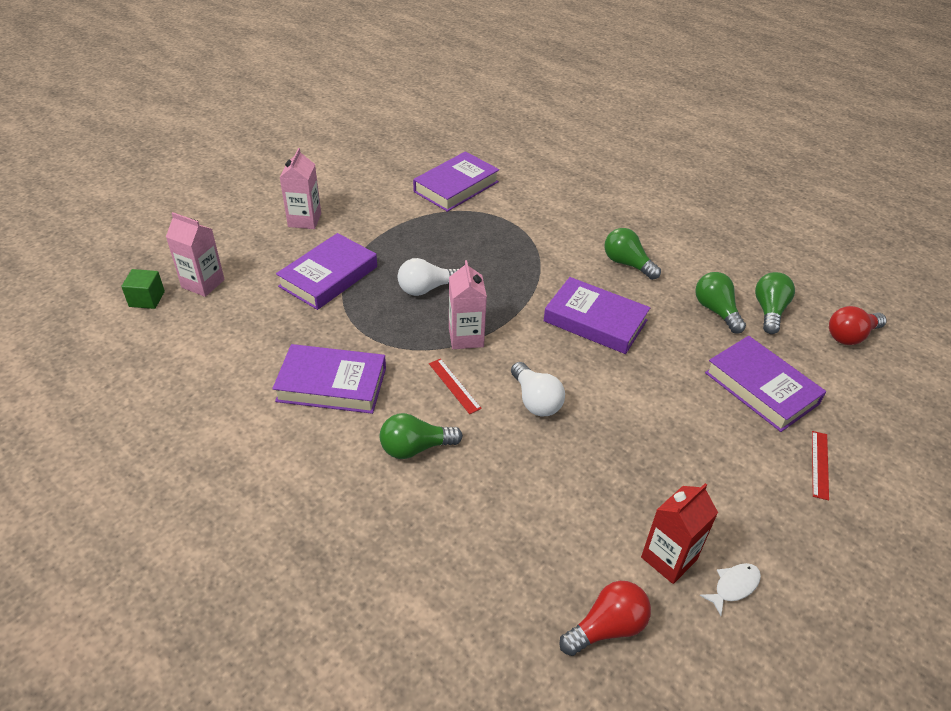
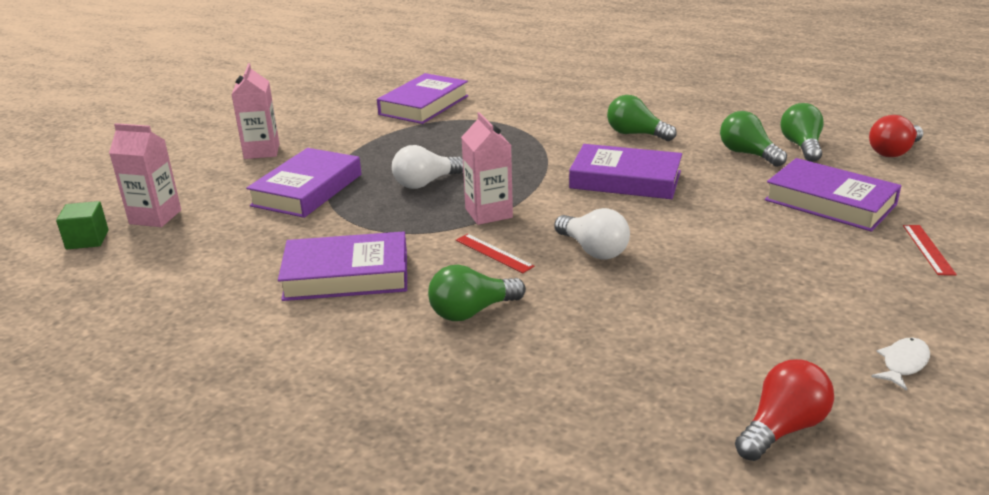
camera: 10 degrees left, 15 degrees down
(669, 558) = (816, 353): red carton -> none

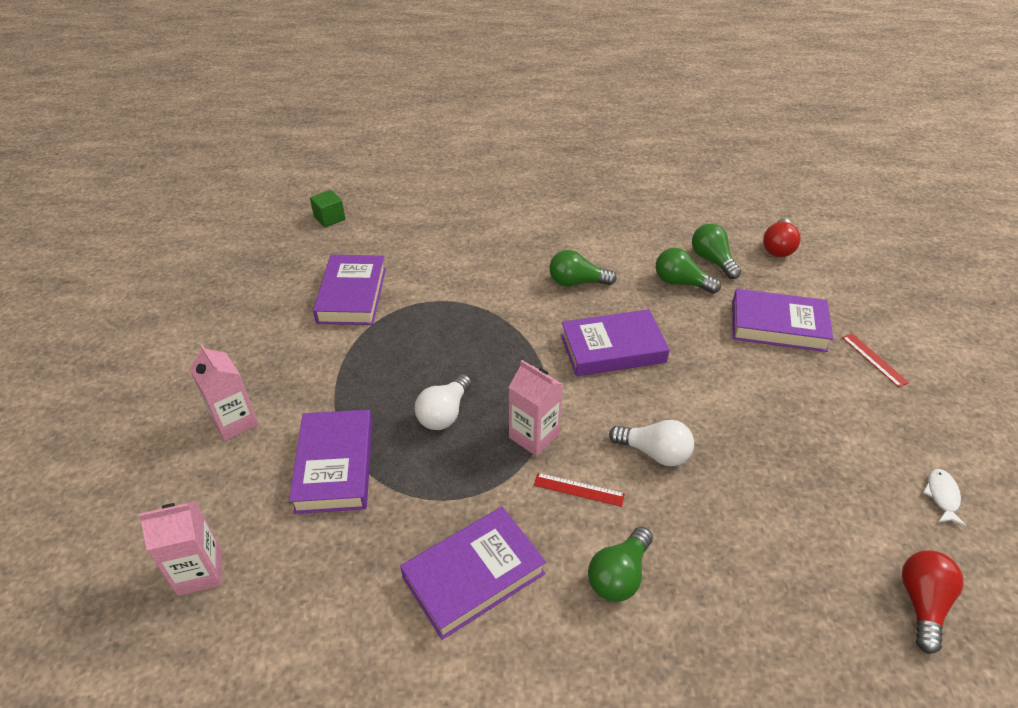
camera: 30 degrees left, 15 degrees up
(87, 240) = (148, 641): green cube -> green cube (329, 218)

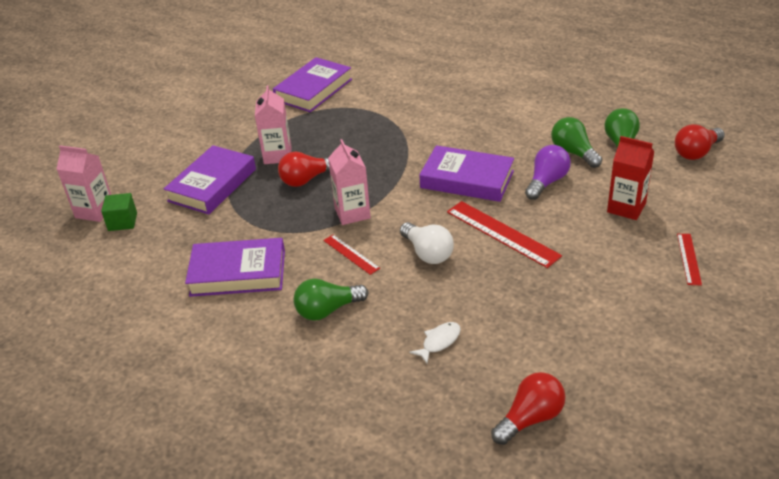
camera: 35 degrees right, 5 degrees down
(235, 422) = (177, 141): pink carton -> pink carton (277, 155)
(329, 218) = (344, 36): green cube -> green cube (122, 222)
(444, 413) = (306, 179): white light bulb -> red light bulb
(576, 282) = (485, 128): green light bulb -> none
(687, 324) = (546, 182): none -> purple light bulb
(701, 398) = (502, 233): none -> red ruler
(778, 326) = (626, 207): purple book -> red carton
(942, 496) = (633, 366): white fish -> white fish (439, 342)

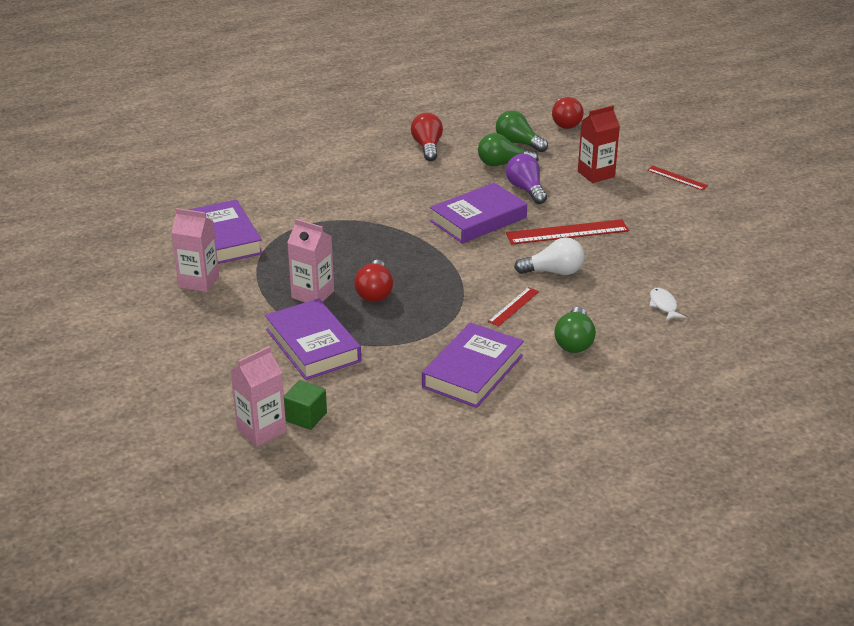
camera: 60 degrees left, 5 degrees down
(351, 254) = (513, 306): red ruler -> red ruler turned 45 degrees counterclockwise
(352, 213) = (456, 286): pink carton -> pink carton (199, 281)
(530, 418) = (774, 299): red light bulb -> red light bulb (427, 147)

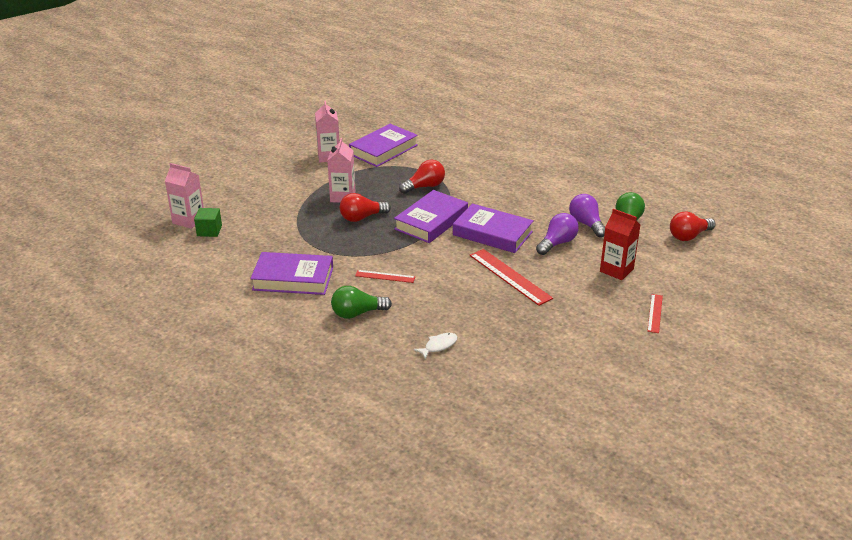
camera: 65 degrees right, 0 degrees up
(313, 345) = (285, 212): purple book -> purple book (431, 221)
(427, 147) = (577, 187): red light bulb -> red light bulb (424, 186)
(502, 164) = (586, 224): green light bulb -> purple light bulb
(554, 272) = (446, 283): white light bulb -> none

